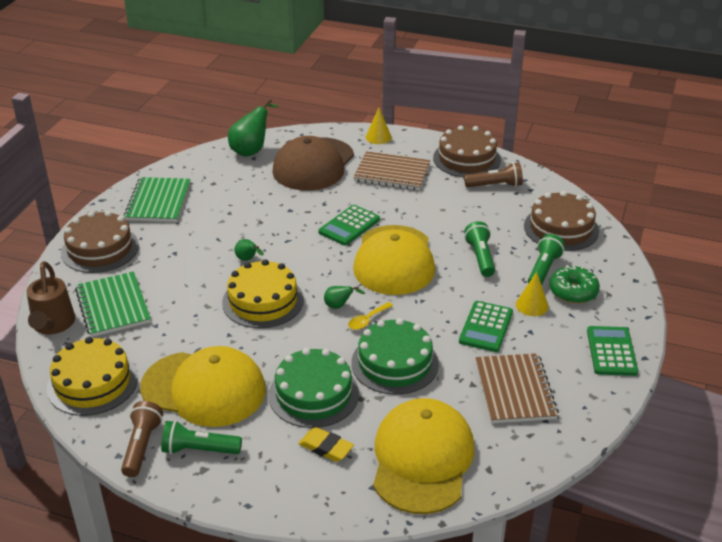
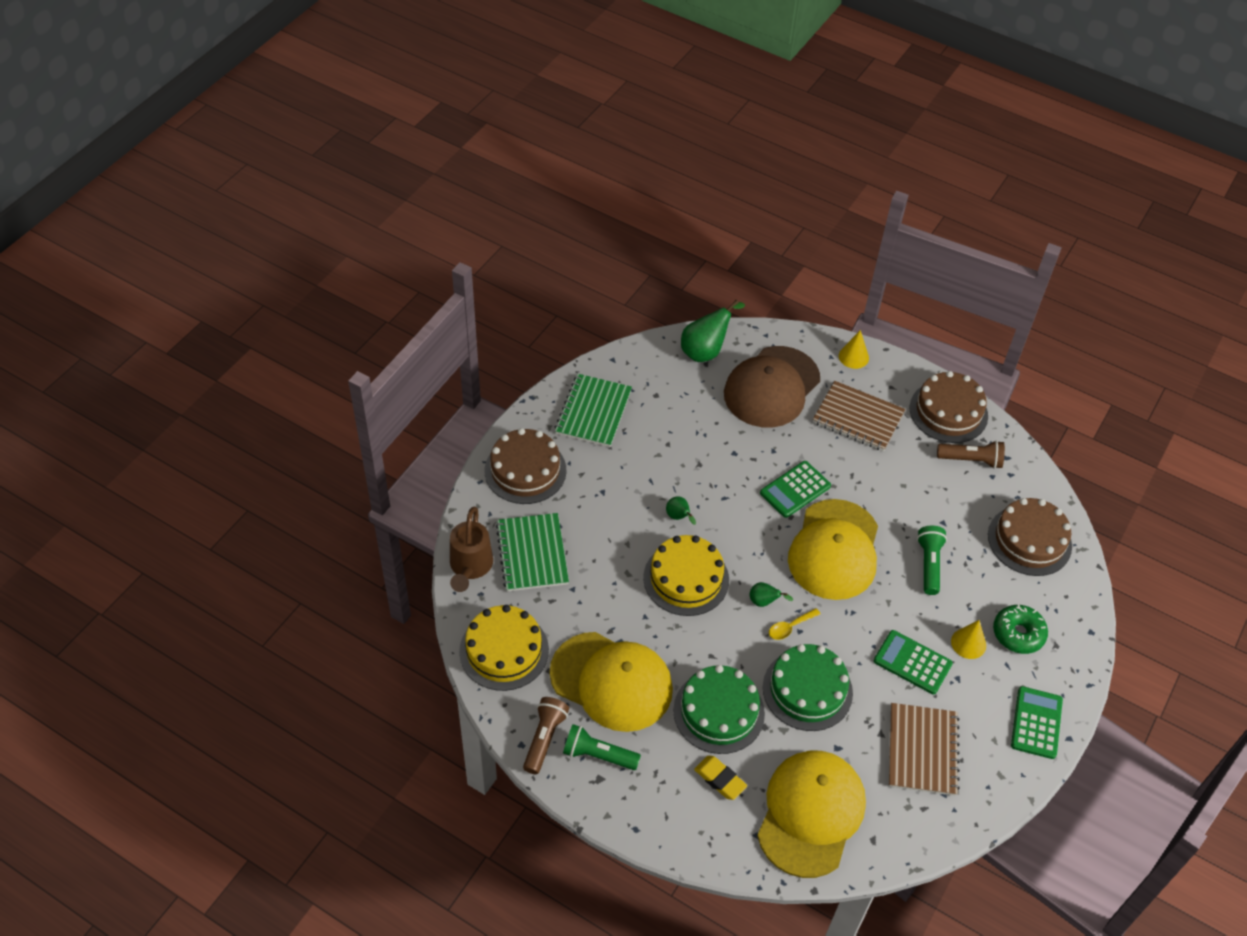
camera: 10 degrees right, 15 degrees up
(486, 327) = (912, 662): green calculator -> green calculator turned 90 degrees clockwise
(543, 269) = (994, 596): green flashlight -> none

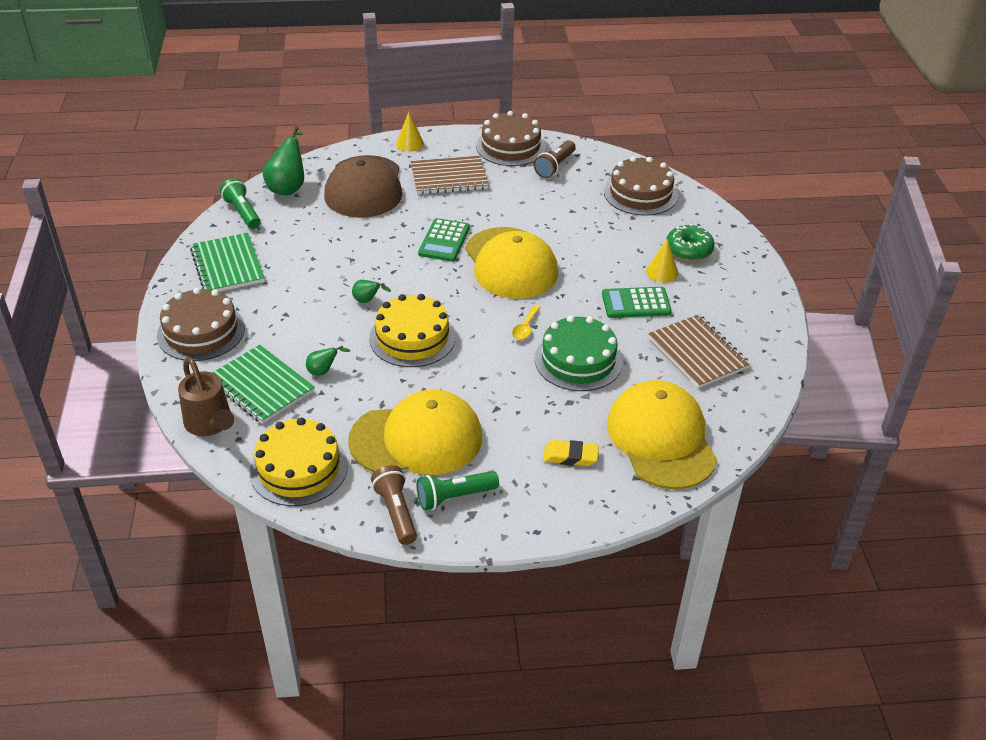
camera: 35 degrees left, 10 degrees down
(719, 712) = (525, 411): green cake -> none
(764, 602) = (490, 321): green pear -> green pear (323, 371)
(929, 564) = (587, 239): green flashlight -> green flashlight (242, 212)
(971, 460) = (555, 166): brown flashlight -> brown flashlight turned 150 degrees clockwise
(1036, 723) = (754, 295): green calculator -> none

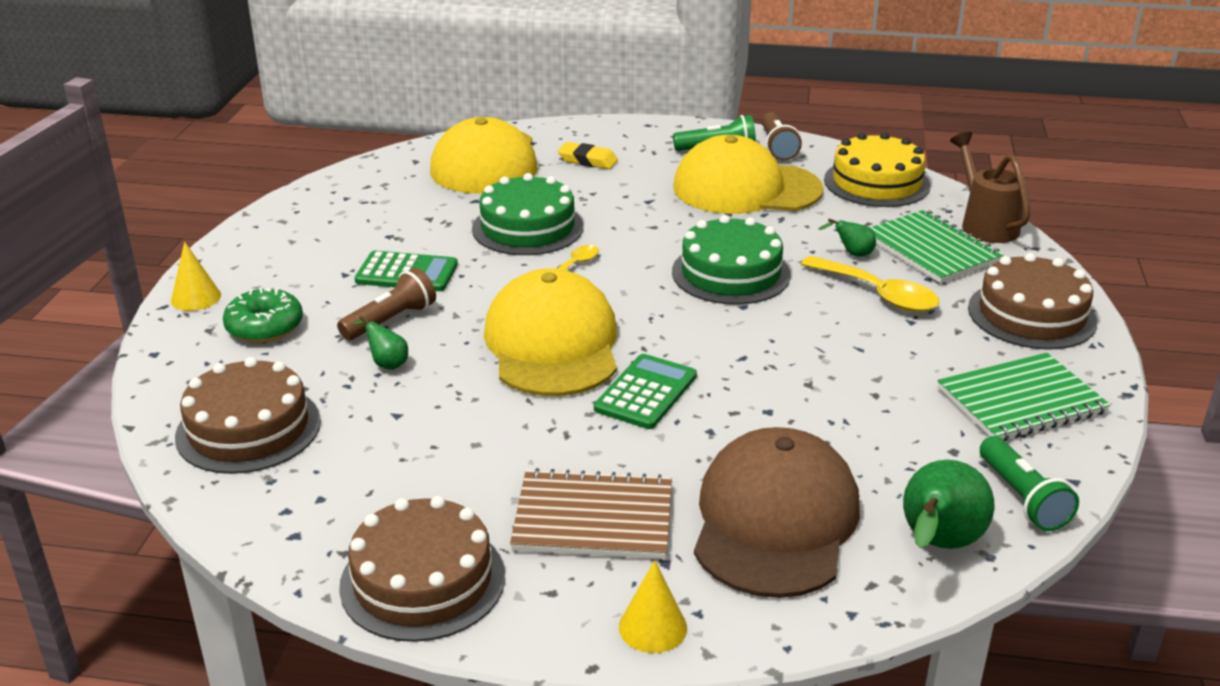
camera: 165 degrees left, 10 degrees down
(227, 265) = (1021, 401): green notebook -> green notebook turned 75 degrees clockwise
(306, 334) = (877, 294): none -> yellow spoon
(367, 301) = (787, 322): green pear -> green pear (386, 363)
(412, 337) = (731, 273): yellow cake -> green cake
(555, 166) = (362, 511): brown flashlight -> brown flashlight (391, 320)
(662, 272) = (335, 304): yellow cone -> yellow cone (196, 298)
(698, 353) = (377, 217): brown notebook -> none

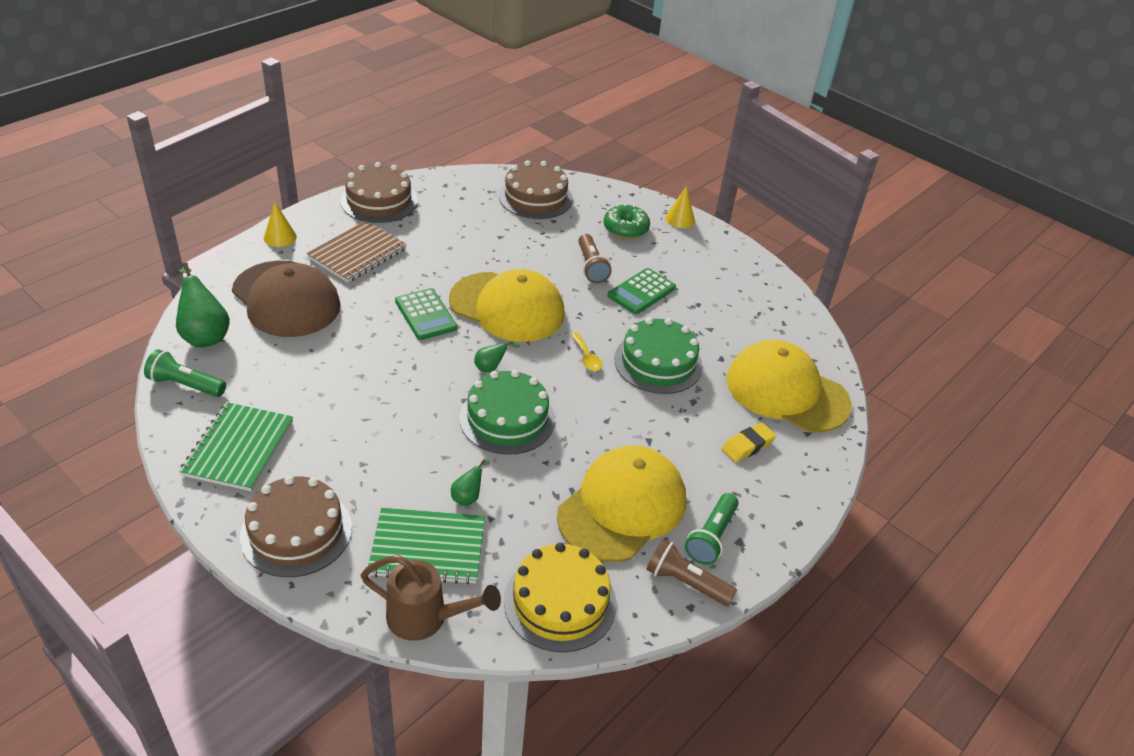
camera: 120 degrees right, 10 degrees up
(386, 363) = (549, 250): green pear -> green pear (491, 367)
(877, 294) = (408, 471): yellow spoon -> none

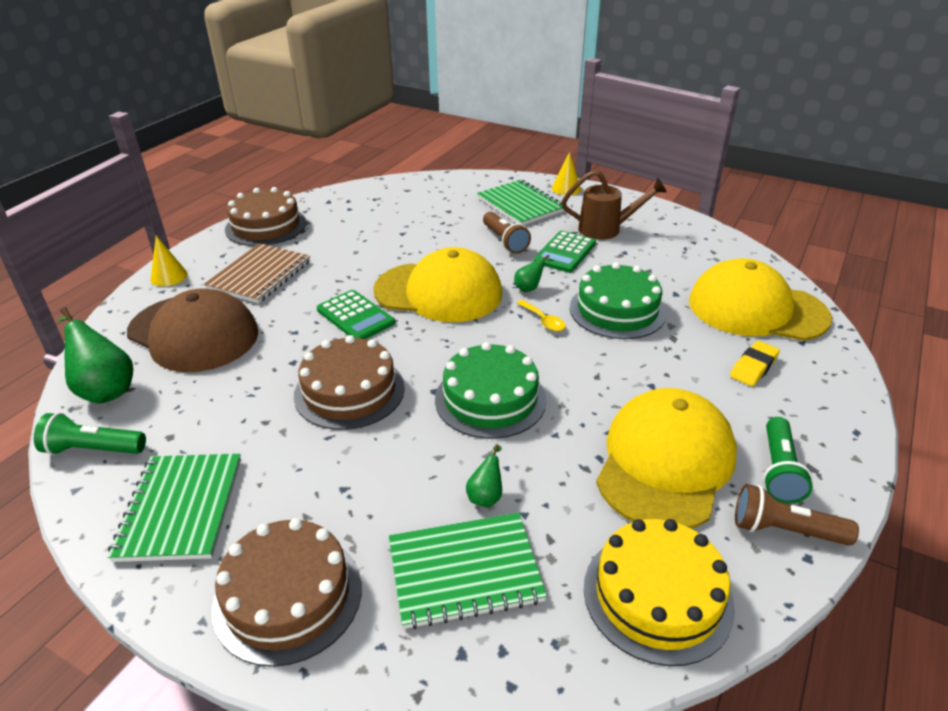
camera: 10 degrees left, 5 degrees down
(425, 618) = (502, 667): brown watering can -> brown watering can (606, 229)
(491, 367) = (448, 352): green pear -> green pear (530, 288)
(535, 197) = (422, 196): brown cake -> brown cake (349, 391)
(625, 229) = (520, 205): green donut -> green notebook

